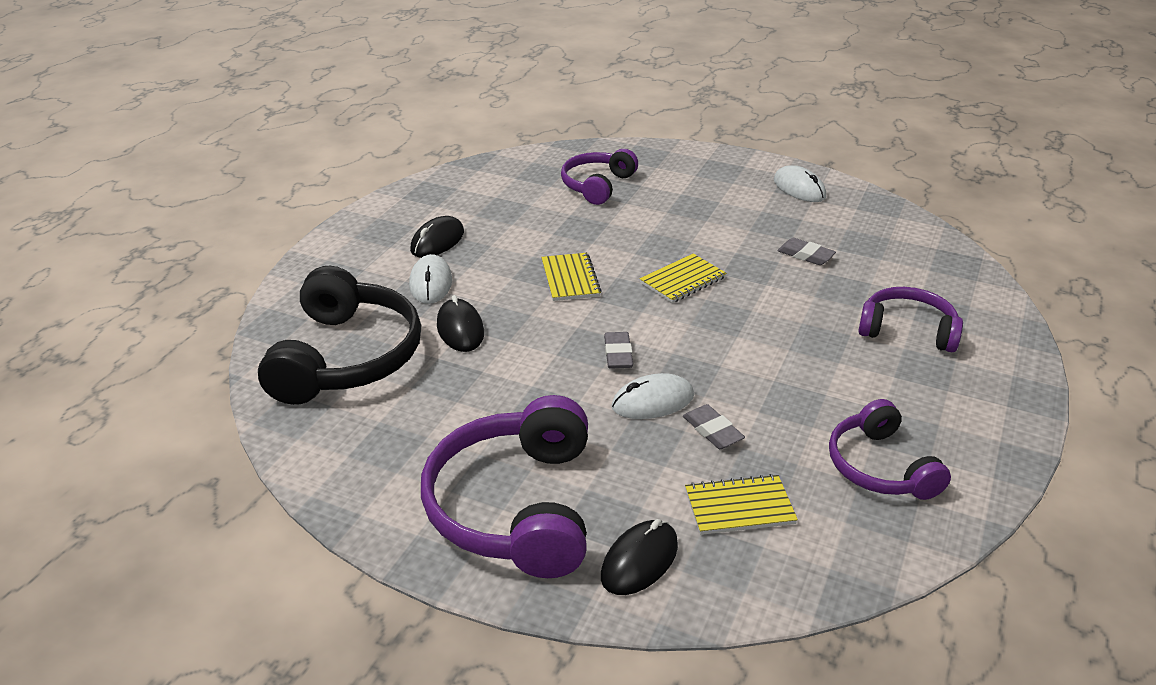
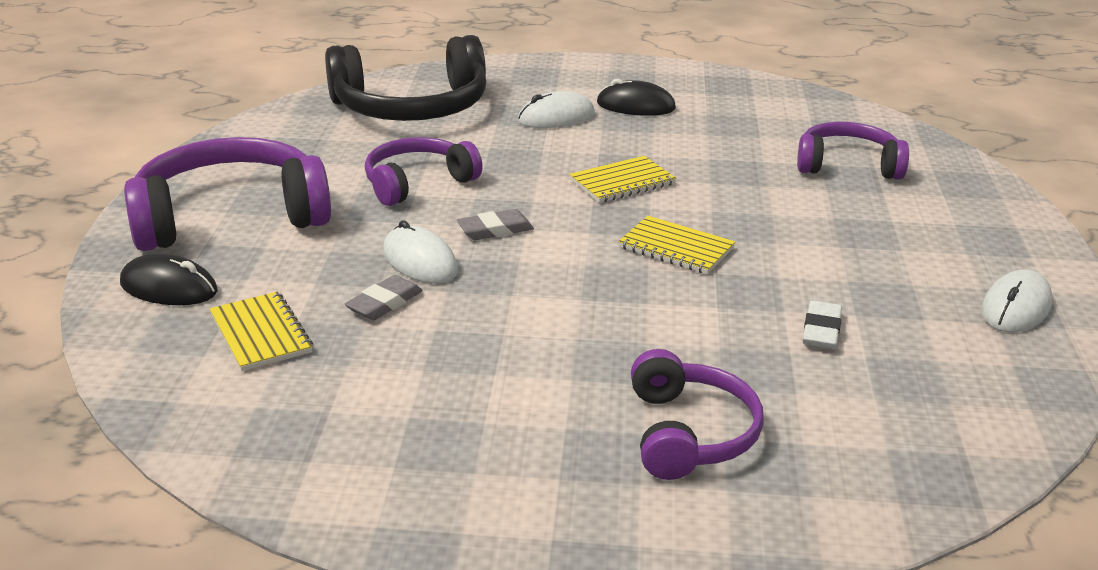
camera: 70 degrees right, 5 degrees down
(460, 329) = (487, 145): black mouse -> none
(805, 255) = (821, 330): grey eraser -> white eraser
(880, 467) = (362, 425): purple headphones -> purple headphones (417, 183)

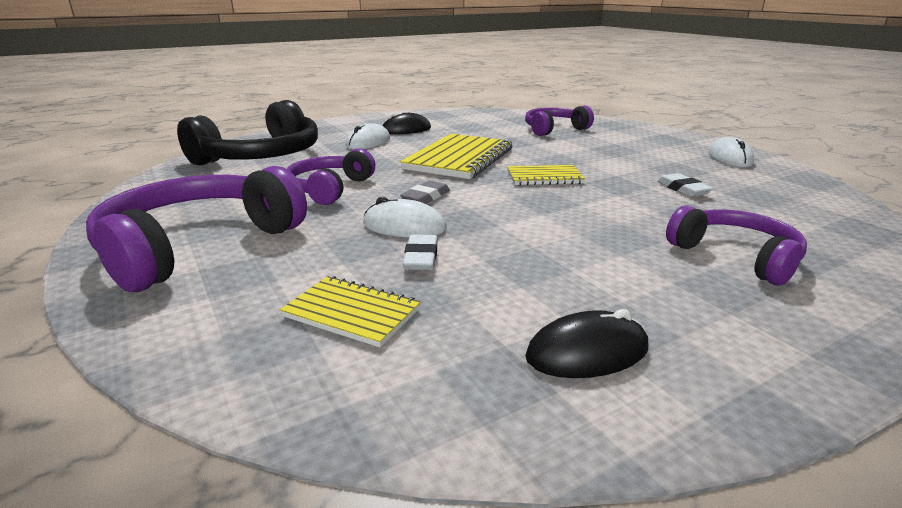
camera: 35 degrees left, 5 degrees down
(169, 288) = (204, 311): black mouse -> black mouse (587, 352)
(384, 303) = (421, 257): grey eraser -> white eraser
(622, 182) = (459, 159): yellow notebook -> yellow notebook, size x1.79

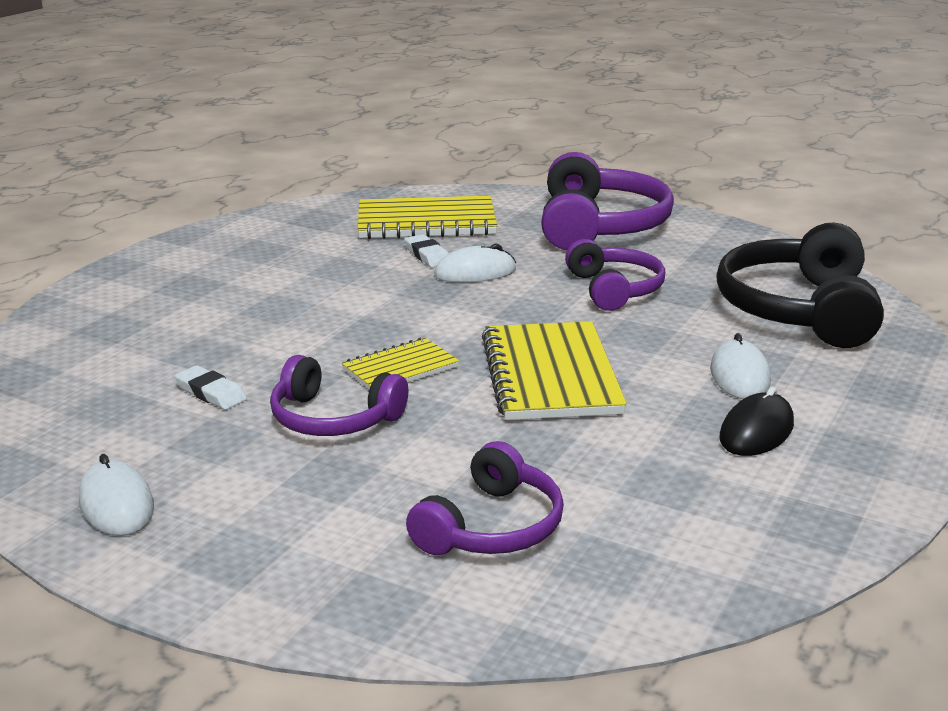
camera: 150 degrees right, 0 degrees up
(351, 313) = (426, 222): yellow notebook -> yellow notebook, size x1.79
(425, 197) = (501, 304): grey eraser -> none
(587, 352) = (277, 236): black mouse -> none
(736, 256) = (171, 313): purple headphones -> purple headphones (333, 418)

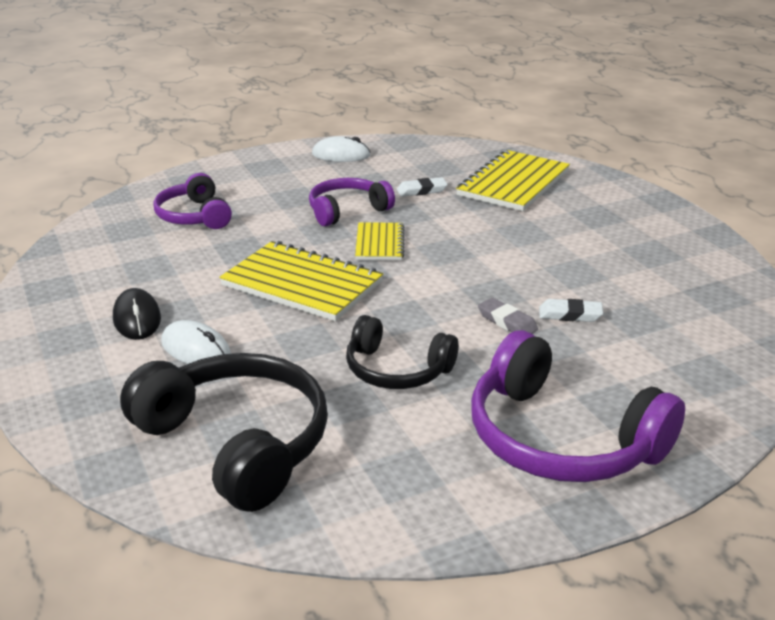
camera: 125 degrees right, 5 degrees up
(426, 222) = (662, 343): yellow notebook -> yellow notebook (513, 183)
(475, 272) = (507, 322): white mouse -> grey eraser
(614, 289) = (396, 370): purple headphones -> black headphones

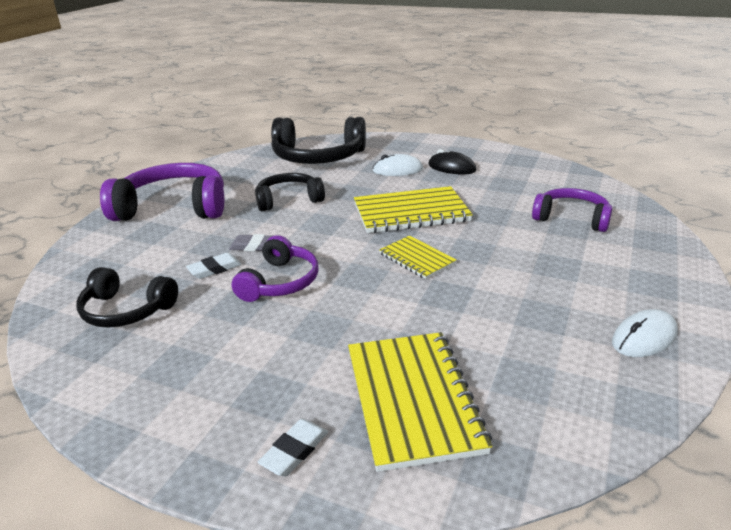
camera: 140 degrees right, 0 degrees up
(347, 211) = (493, 274): purple headphones -> purple headphones (279, 282)
(422, 190) = (481, 331): white eraser -> white eraser (294, 451)
(680, 310) = (126, 310): none -> black headphones

